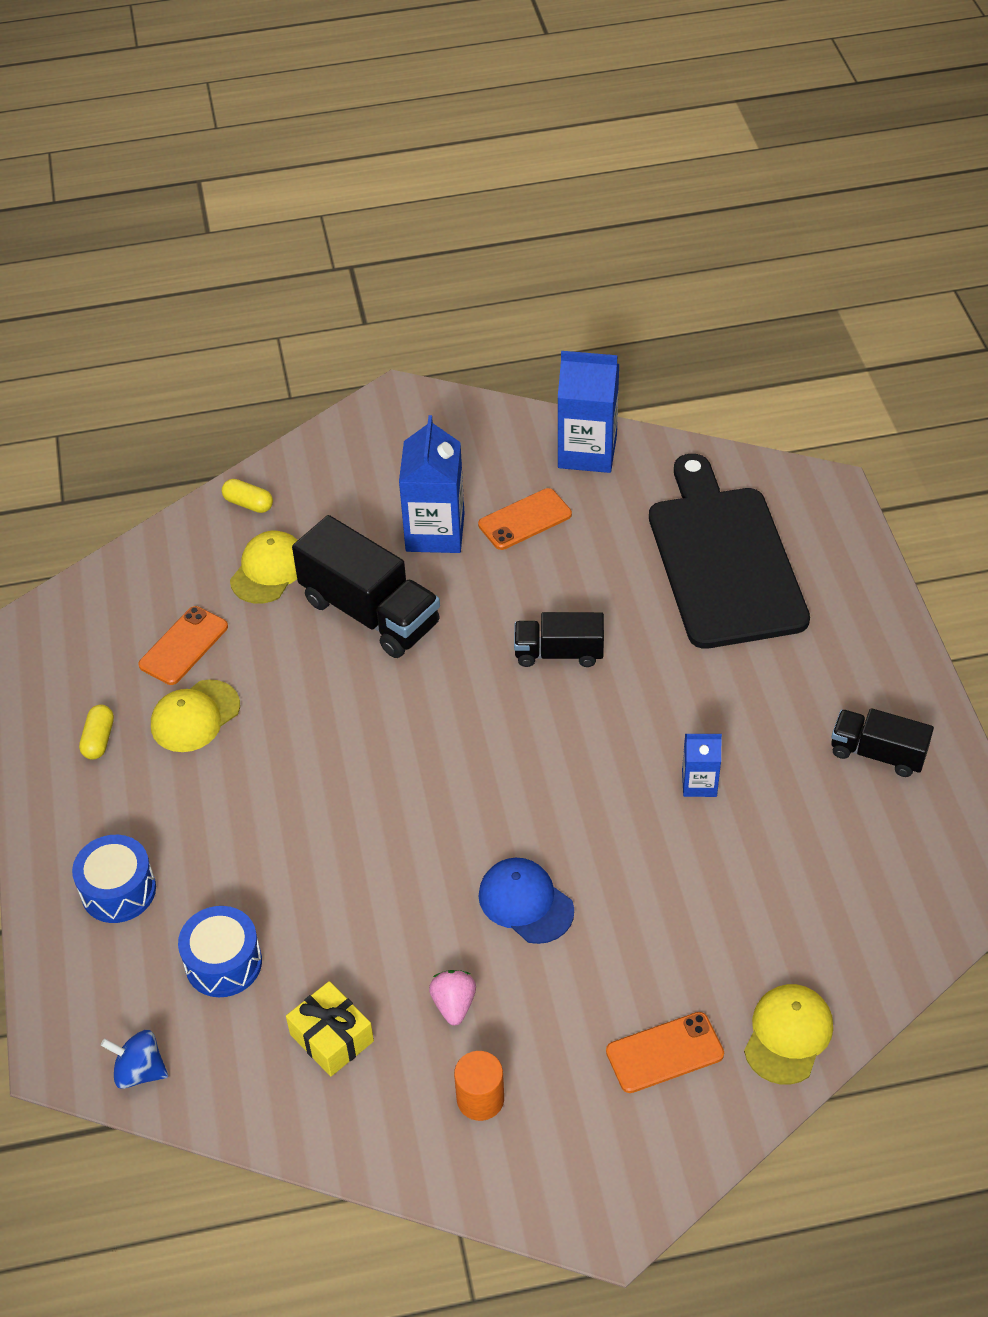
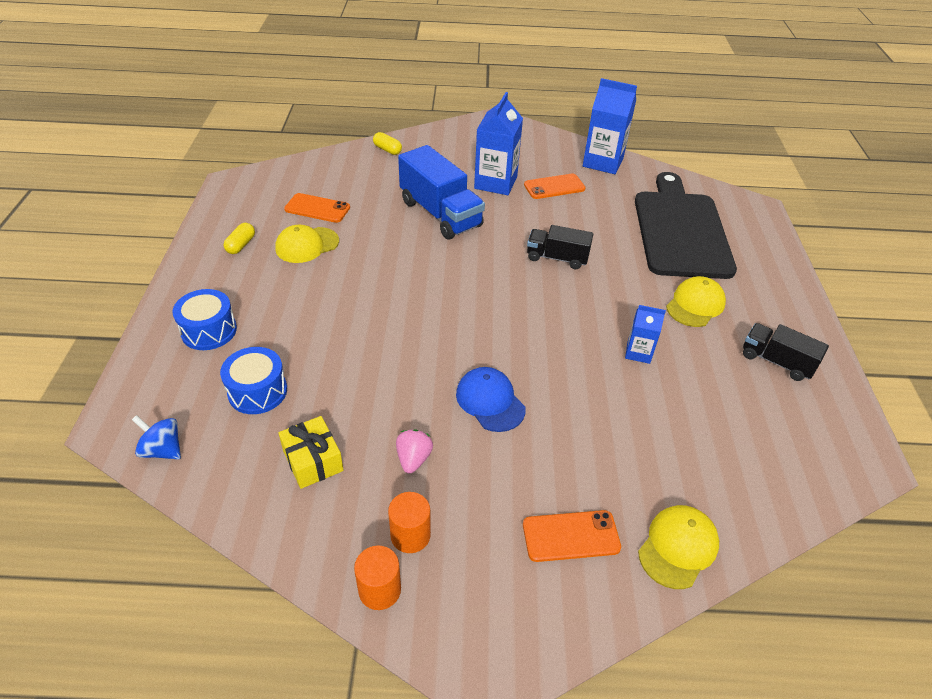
camera: 10 degrees right, 5 degrees down
(184, 646) = (317, 208): orange phone -> orange phone turned 60 degrees clockwise
(269, 570) = (386, 182): yellow cap -> yellow cap (695, 305)
(370, 612) = (440, 214): black truck -> blue truck
(466, 1169) = (379, 590): none -> orange cylinder

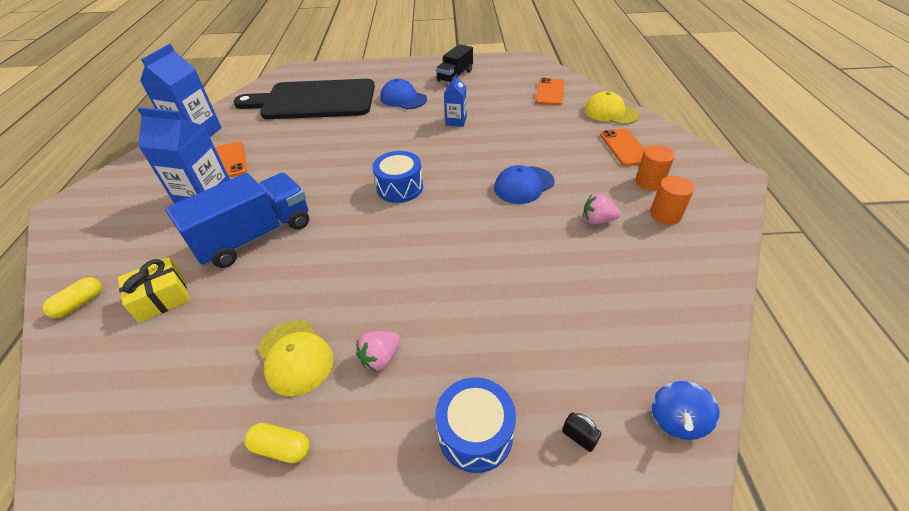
camera: 90 degrees left, 0 degrees up
(179, 385) = (579, 437): none -> black padlock
(257, 391) = (562, 348): blue drum -> blue drum (400, 187)
(289, 286) = (380, 358): none -> pink strawberry
(313, 461) = (628, 282): yellow gift -> yellow gift (161, 298)
(317, 208) = (207, 362): orange phone -> orange phone (550, 92)
(379, 590) = (716, 224): orange cylinder -> orange cylinder (649, 182)
(557, 258) = (344, 157): black truck -> none
(695, 305) = (403, 98): yellow cap -> blue cap

